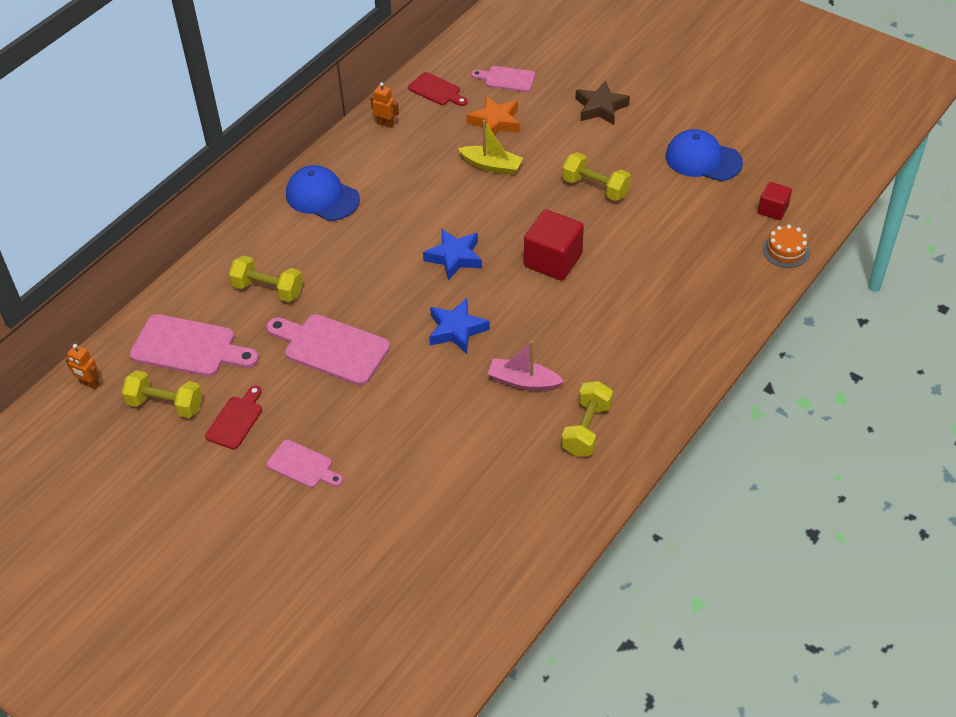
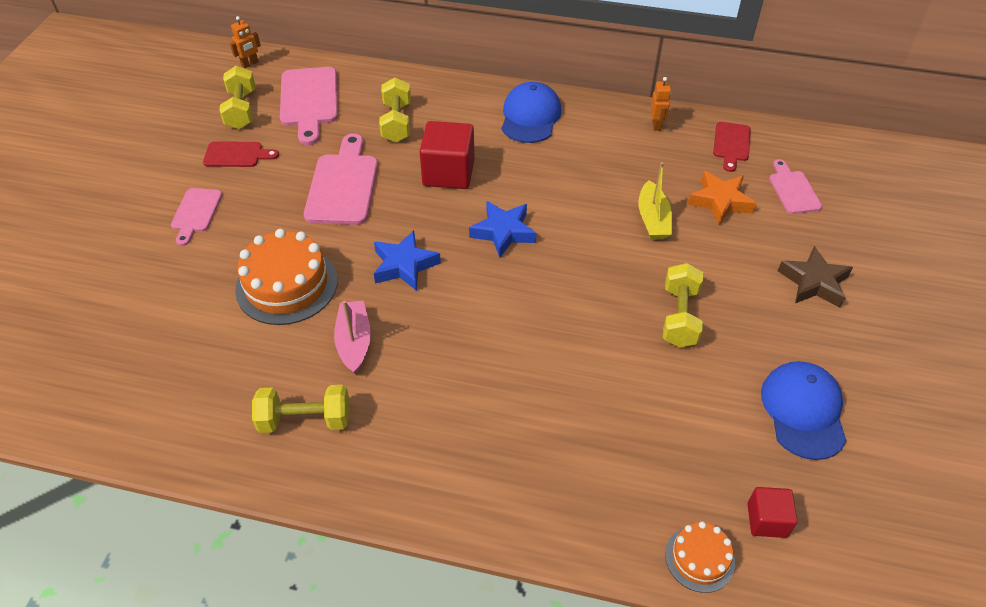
camera: 65 degrees right, 0 degrees up
(89, 384) = (250, 64): orange robot -> orange robot turned 135 degrees counterclockwise
(436, 413) = (286, 285): none -> orange cake
(553, 260) = (543, 313): red cube -> red cube (448, 173)

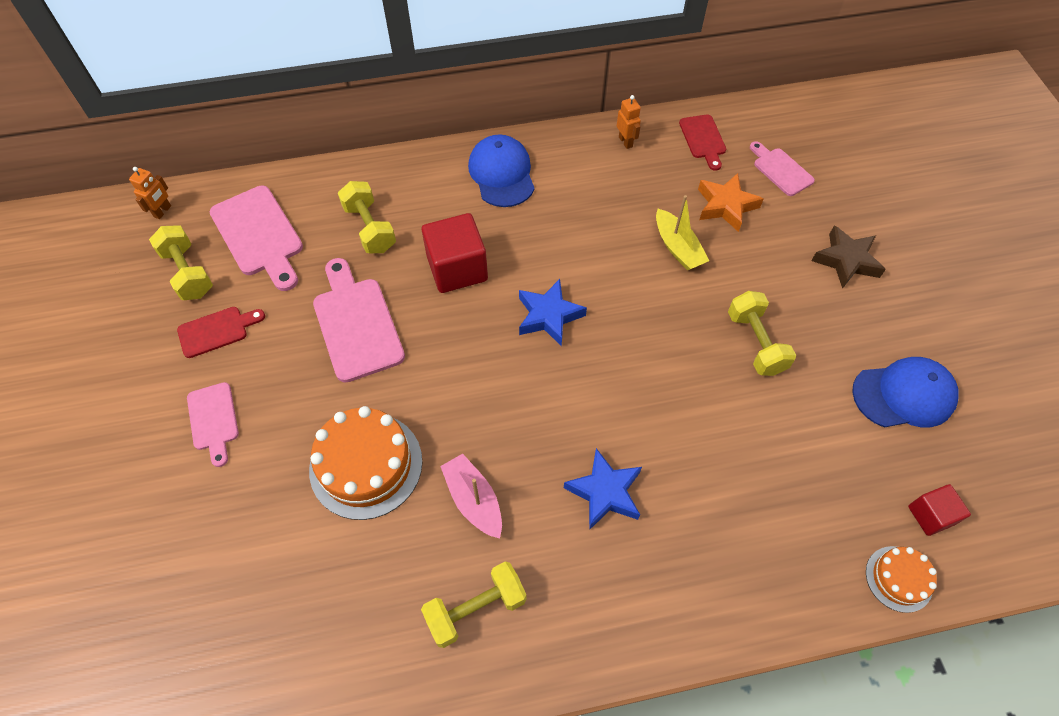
camera: 25 degrees left, 10 degrees up
(404, 265) = (474, 392): blue star -> blue star (605, 492)
(803, 411) = (904, 395): blue cap -> blue cap turned 105 degrees clockwise

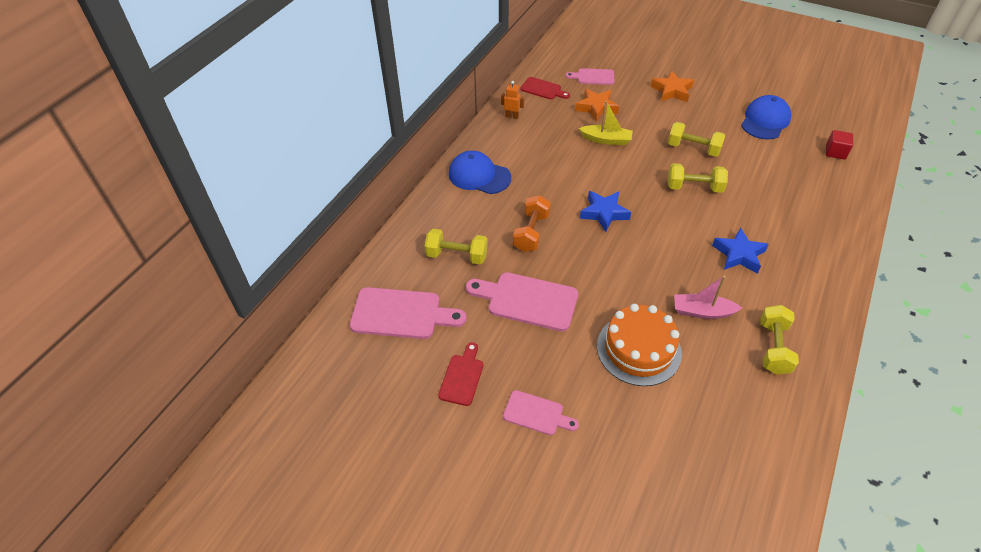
camera: 50 degrees left, 10 degrees down
(163, 211) = (318, 358): orange robot -> none
(188, 273) = (393, 370): yellow dumbbell -> yellow dumbbell (694, 187)
(457, 269) = (531, 232): red cube -> orange dumbbell
(846, 260) = (672, 91): brown star -> orange star
(898, 578) = (861, 181): orange cake -> none

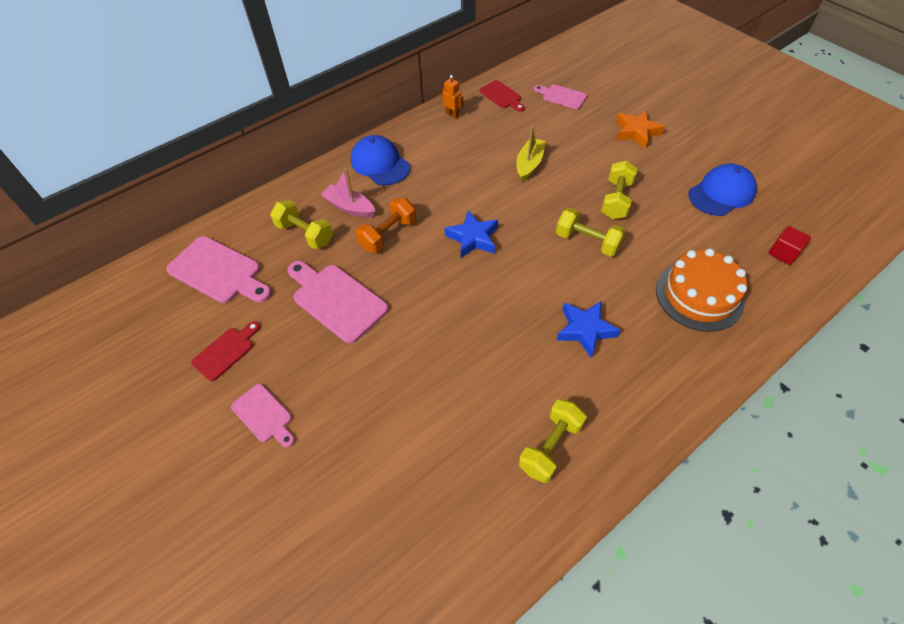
camera: 25 degrees right, 5 degrees up
(596, 108) = (542, 129): orange star -> none
(606, 140) = (529, 164): yellow boat -> yellow boat turned 105 degrees counterclockwise
(638, 349) = (406, 390): orange cake -> orange cake (699, 295)
(693, 148) = (616, 200): yellow dumbbell -> yellow dumbbell turned 60 degrees clockwise
(702, 311) = (500, 377): pink boat -> pink boat (349, 207)

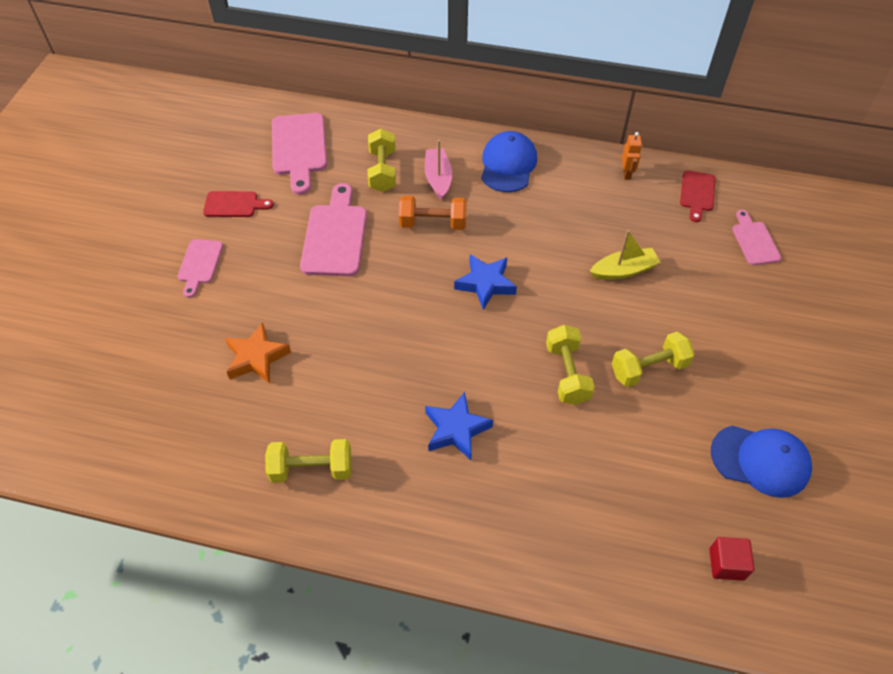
camera: 50 degrees right, 0 degrees up
(636, 132) = (772, 334): orange star -> orange star (256, 357)
(699, 295) = (586, 507): orange cake -> none

